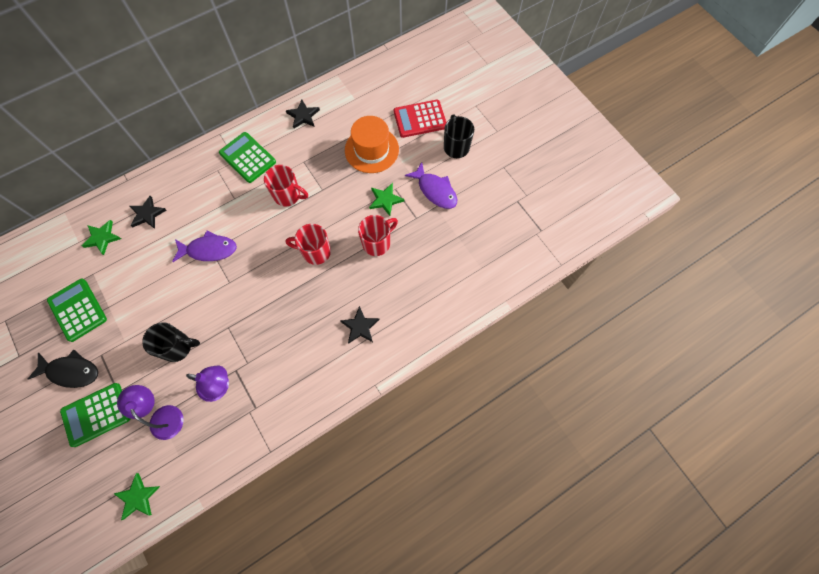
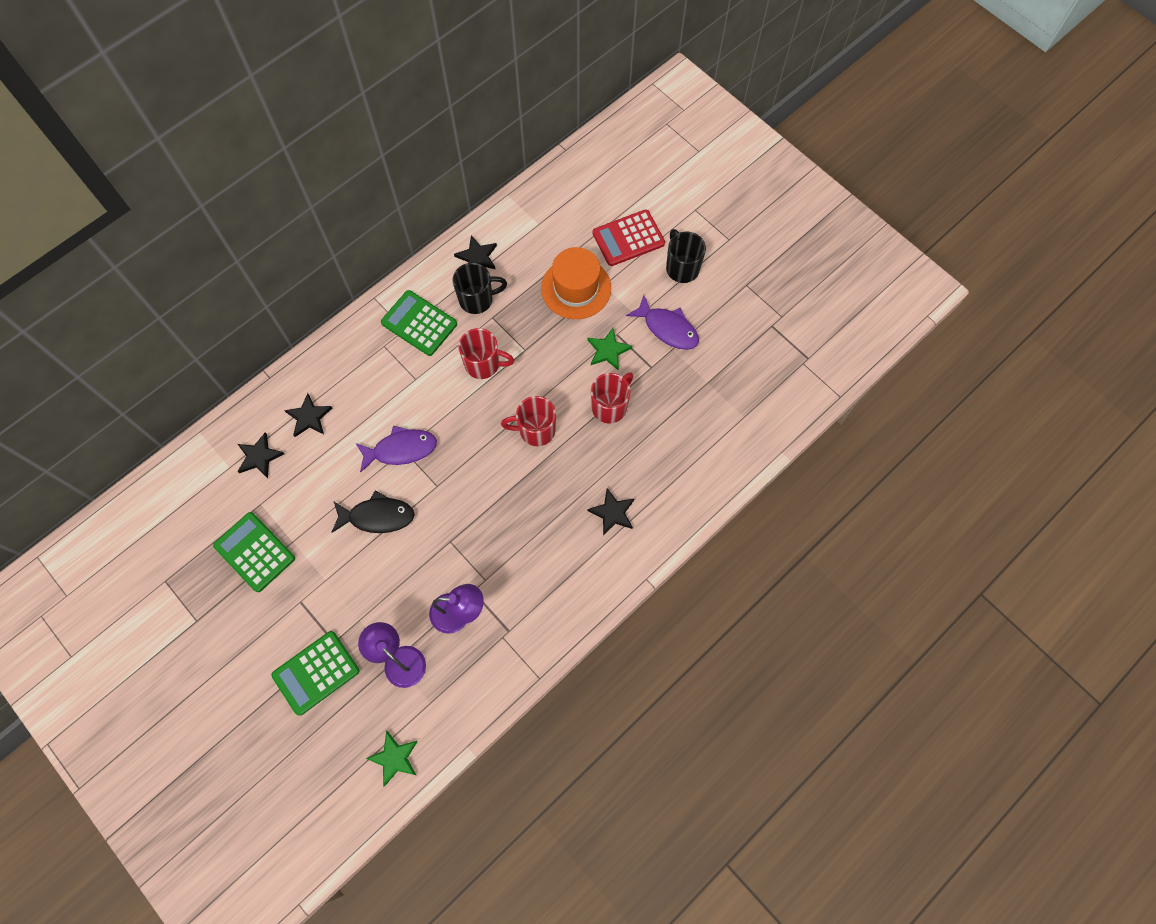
camera: 10 degrees left, 0 degrees up
(71, 371) = (269, 627): black fish -> black fish (378, 516)
(102, 238) = (259, 457): green star -> black star
(178, 347) = (394, 576): black mug -> black mug (477, 299)

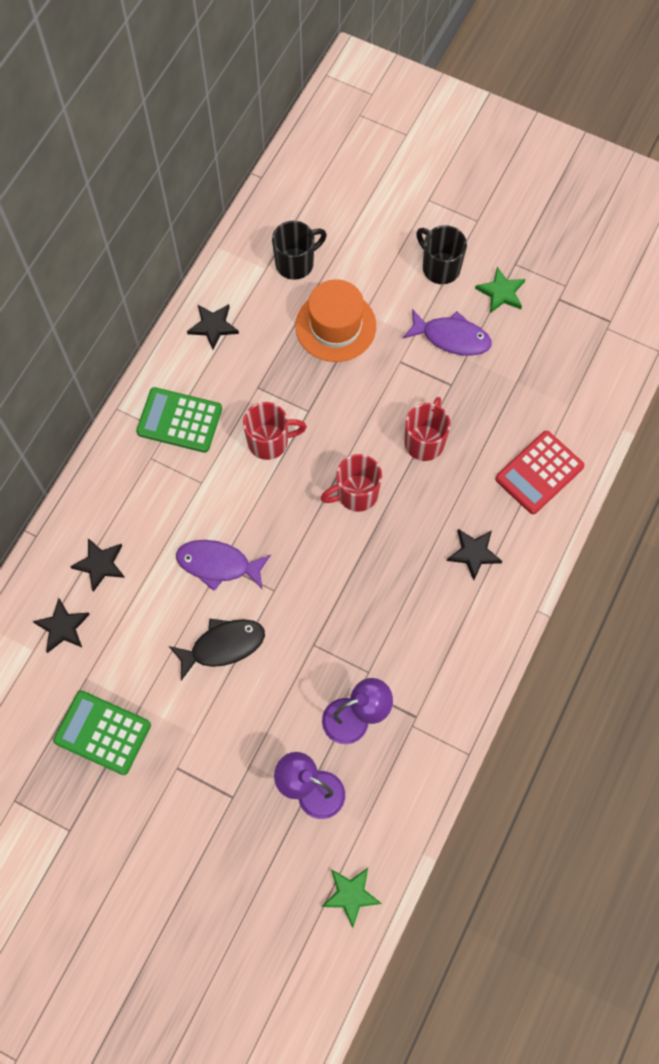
camera: 20 degrees left, 0 degrees up
(316, 673) = (227, 837): green calculator -> none
(401, 449) = (218, 564): purple fish -> purple fish turned 135 degrees counterclockwise
(477, 299) = (233, 373): black mug -> black mug (296, 263)
(608, 350) = (398, 382): green star -> green star (501, 292)
(628, 238) = (370, 254): red calculator -> red calculator (539, 473)

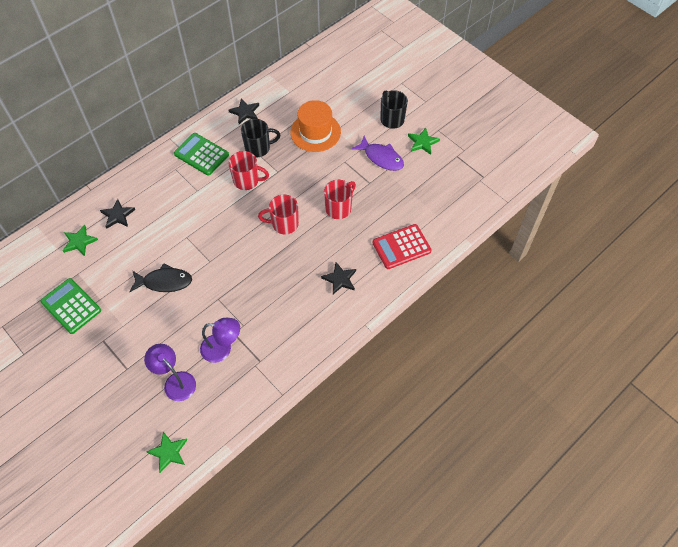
camera: 20 degrees right, 10 degrees down
(62, 627) = (79, 242): black star -> green star
(218, 564) = (184, 237): purple fish -> none
(296, 263) = (308, 94): black mug -> black mug (258, 148)

